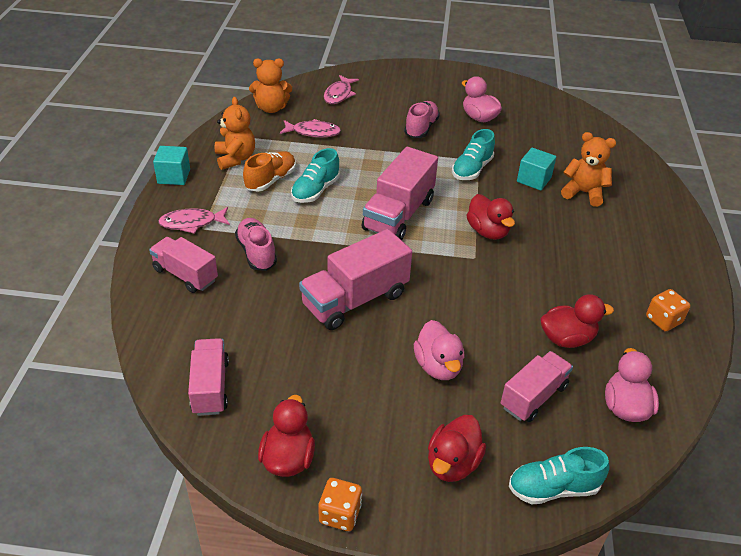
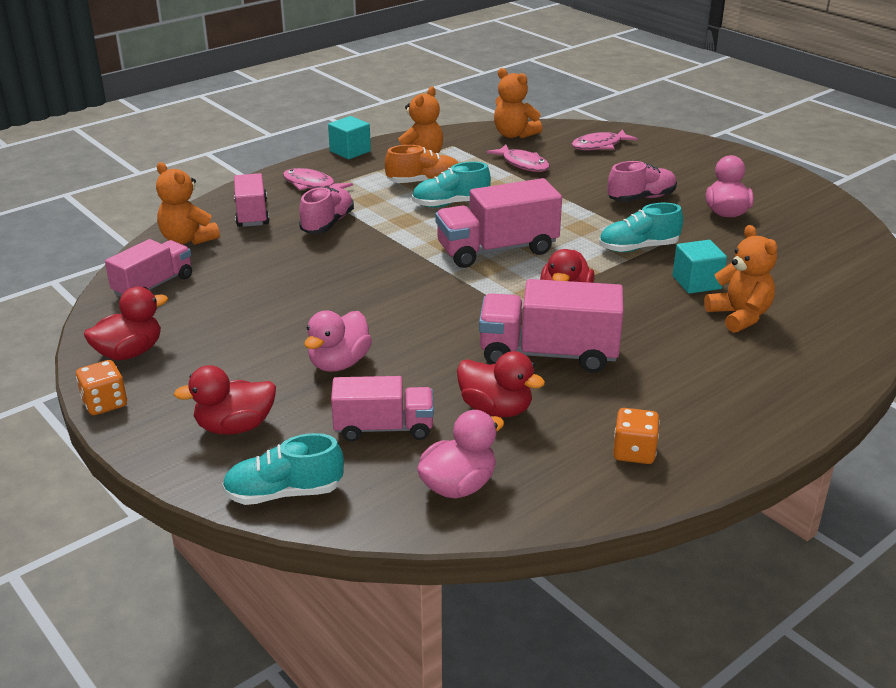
camera: 45 degrees right, 10 degrees down
(170, 328) = (188, 239): none -> orange teddy bear
(355, 300) = (351, 288): pink truck -> pink truck (548, 354)
(553, 488) = (284, 493): turquoise shoe -> turquoise shoe turned 45 degrees counterclockwise

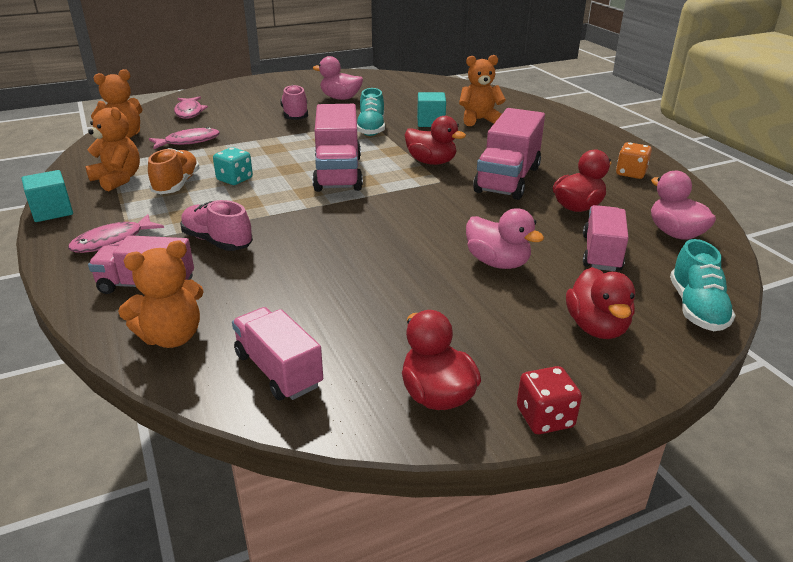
camera: 75 degrees left, 0 degrees up
(105, 403) = (545, 418): orange dice -> red dice
(450, 204) = (234, 179): turquoise shoe -> turquoise dice

